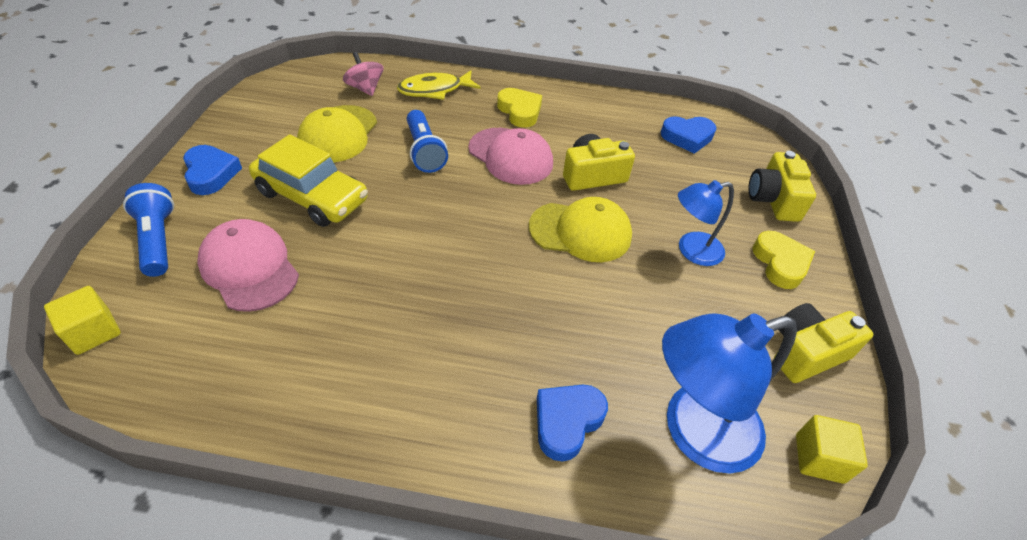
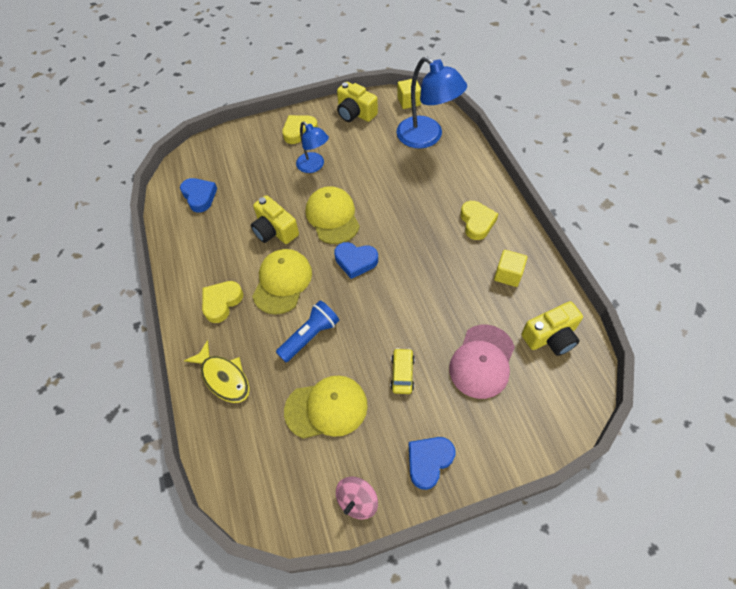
camera: 110 degrees left, 10 degrees up
(93, 332) = (581, 402): yellow cube -> yellow cube (508, 275)
(158, 240) = (505, 434): blue flashlight -> none
(312, 196) = (402, 373): yellow car -> yellow car, size x0.50
(365, 88) = (251, 433): pink spinning top -> pink spinning top (357, 501)
(451, 392) = (477, 222): none -> yellow heart
(510, 156) = (282, 282): pink cap -> yellow cap
(567, 422) = (456, 177): blue heart -> blue heart (355, 261)
(773, 200) = (244, 143): yellow camera -> yellow camera (550, 337)

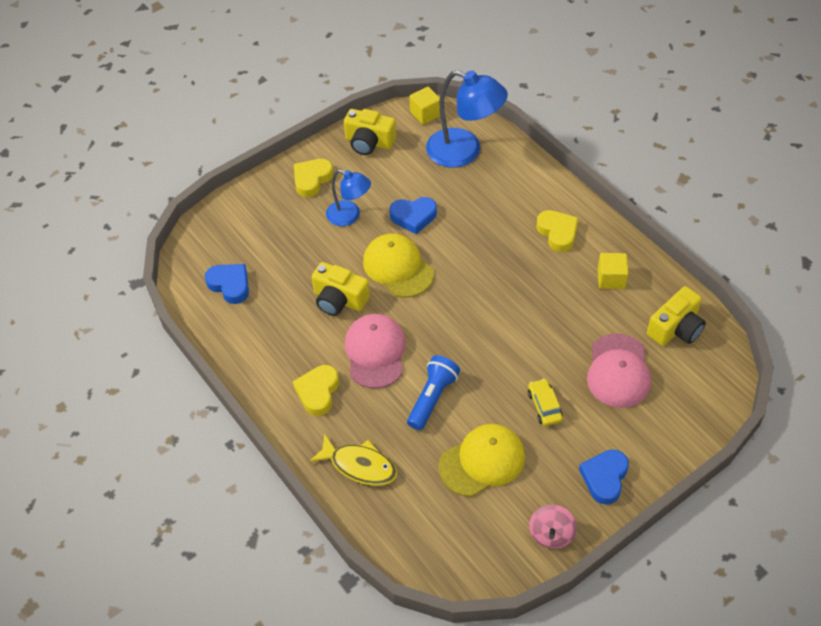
camera: 20 degrees left, 5 degrees down
(282, 282) = (375, 352): yellow cap -> pink cap
(355, 261) = (445, 308): blue heart -> blue heart (413, 217)

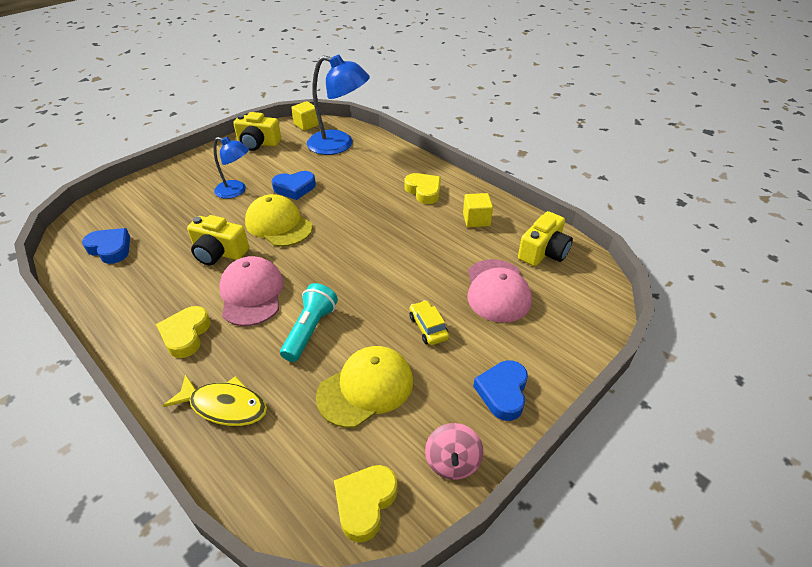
camera: 10 degrees left, 10 degrees down
(312, 179) = (205, 169): yellow heart -> yellow heart (365, 503)
(432, 398) = (310, 330): blue flashlight -> turquoise flashlight

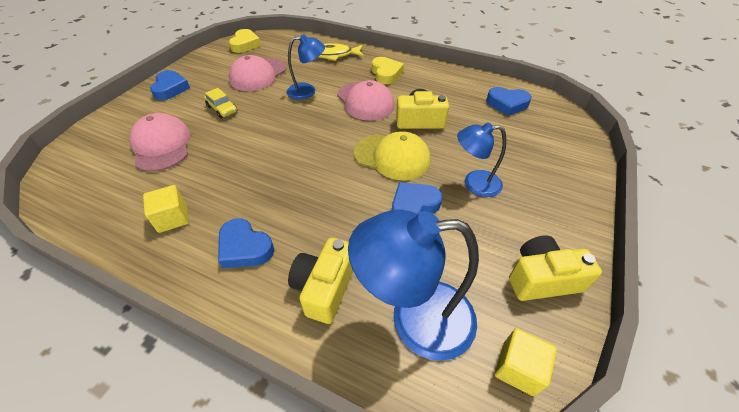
camera: 160 degrees right, 5 degrees up
(310, 330) = (307, 91): turquoise flashlight -> blue lamp
(366, 388) = (258, 75): yellow cap -> pink cap
(423, 191) = (245, 248): yellow heart -> blue heart
(452, 462) = (203, 61): pink spinning top -> none
(543, 252) = (100, 194): yellow camera -> yellow camera (325, 287)

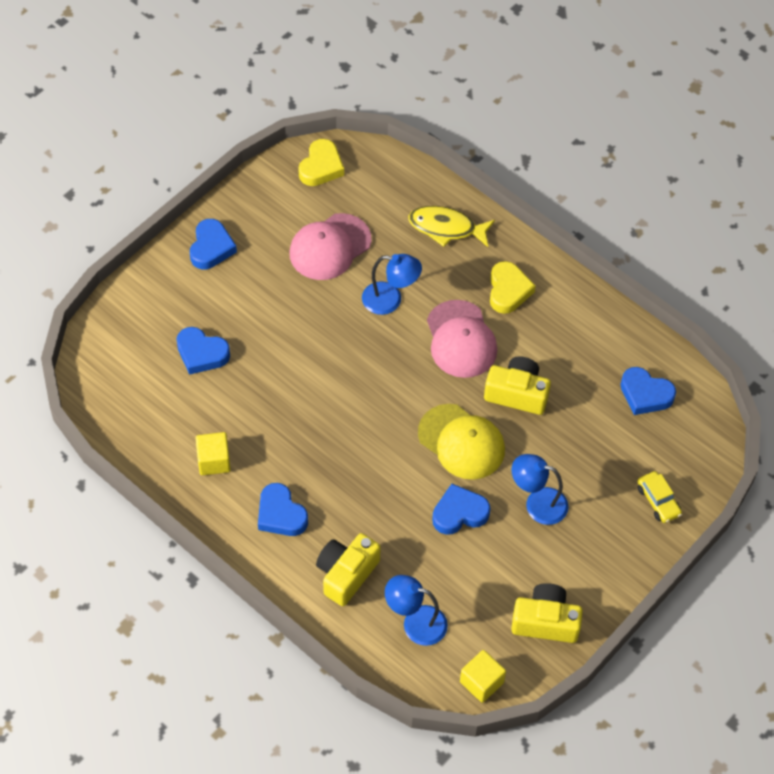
camera: 15 degrees right, 10 degrees up
(162, 145) = (201, 353): pink cap -> blue heart
(222, 109) = (275, 307): yellow car -> yellow car (658, 501)
(415, 319) = (415, 623): blue lamp -> blue lamp, size x0.60

